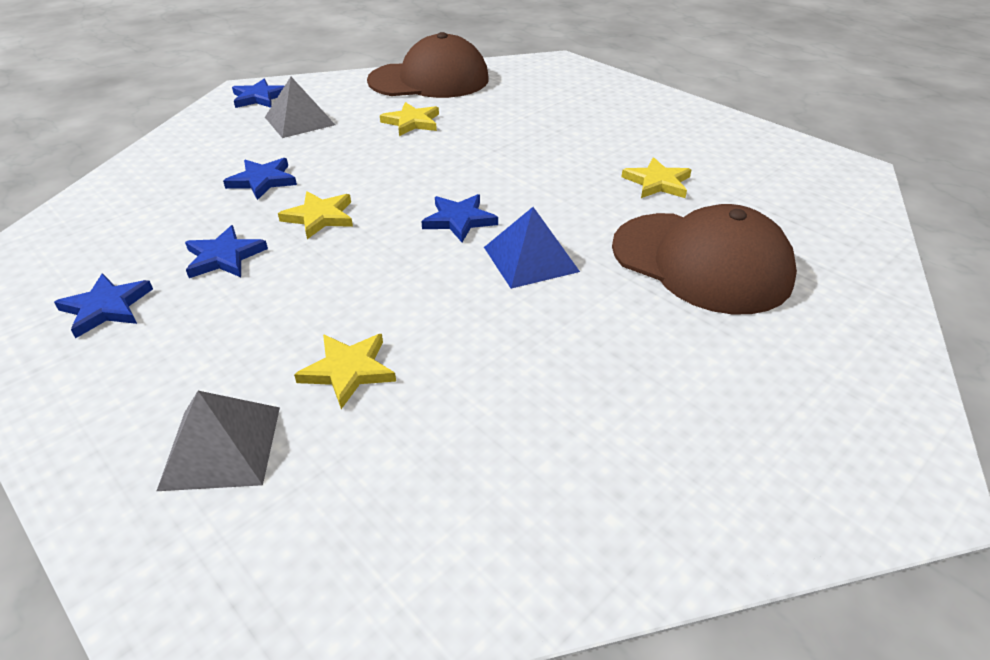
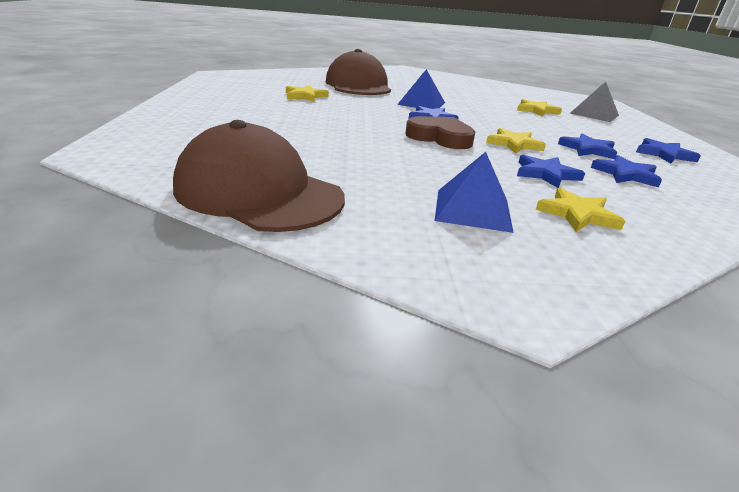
camera: 140 degrees left, 10 degrees down
(259, 97) = (504, 270): blue star -> blue star (626, 174)
(299, 121) = (473, 209): grey pyramid -> blue pyramid
(403, 185) = (440, 138): none -> brown heart
(412, 122) = (366, 164): yellow star -> yellow star (577, 214)

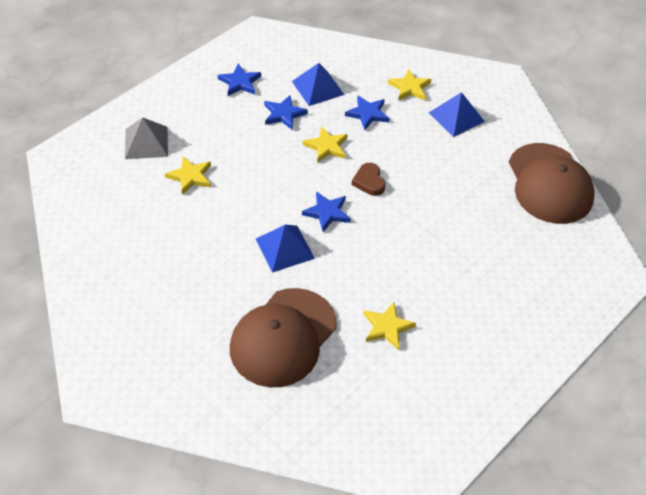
camera: 135 degrees left, 20 degrees up
(440, 138) = (369, 181): brown heart -> brown heart, size x0.65
(626, 174) = (317, 88): blue star -> blue pyramid

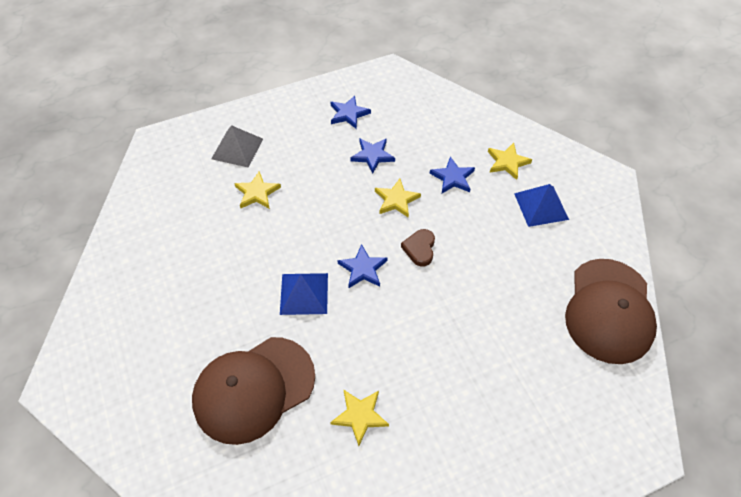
camera: 25 degrees right, 5 degrees up
(317, 88) = (417, 138): blue pyramid -> none

